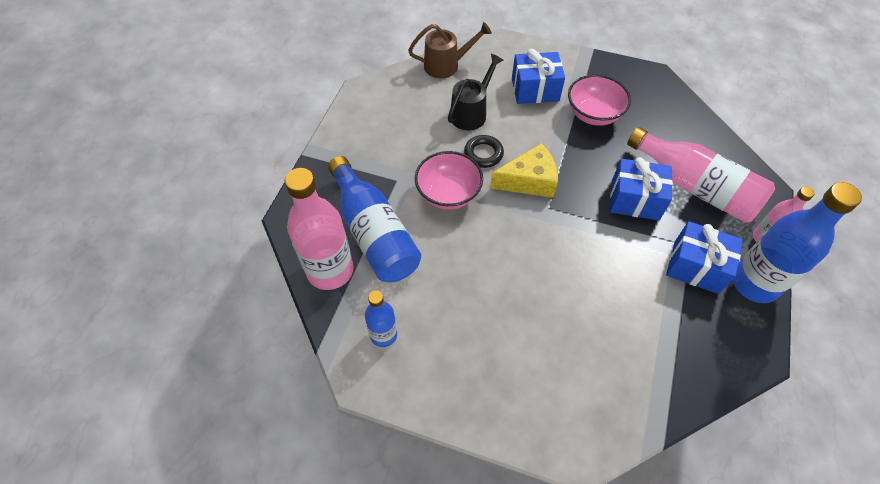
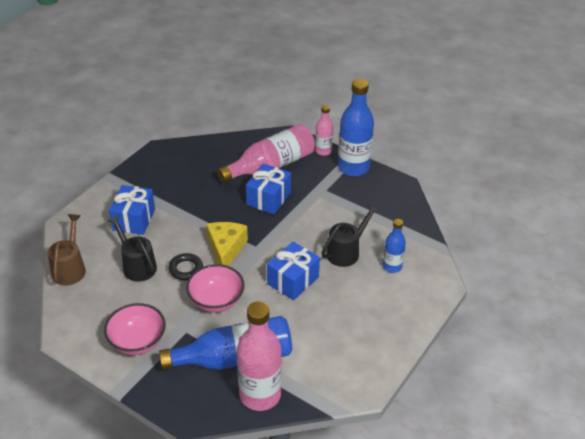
camera: 75 degrees left, 15 degrees down
(383, 335) = (330, 369): blue bottle -> blue bottle (392, 266)
(584, 310) = (346, 251): none -> black watering can
(593, 114) = (179, 194): pink bowl -> pink bowl (137, 342)
(696, 267) = (332, 188): blue gift -> blue gift (293, 280)

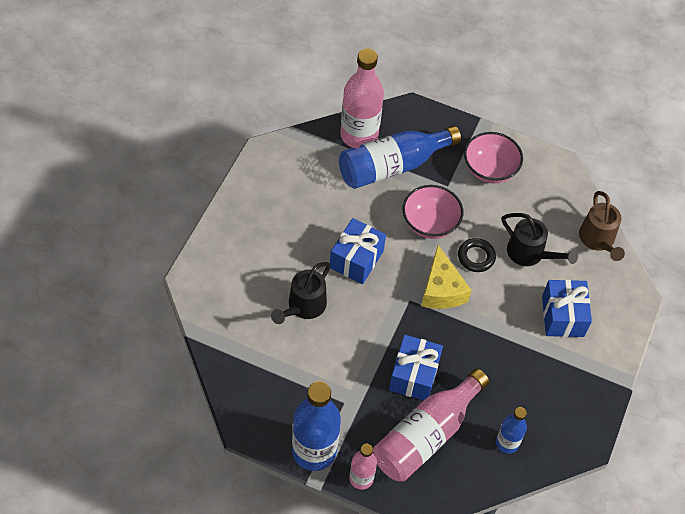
camera: 165 degrees right, 15 degrees up
(392, 266) = (248, 294): blue bottle -> blue bottle (507, 443)

